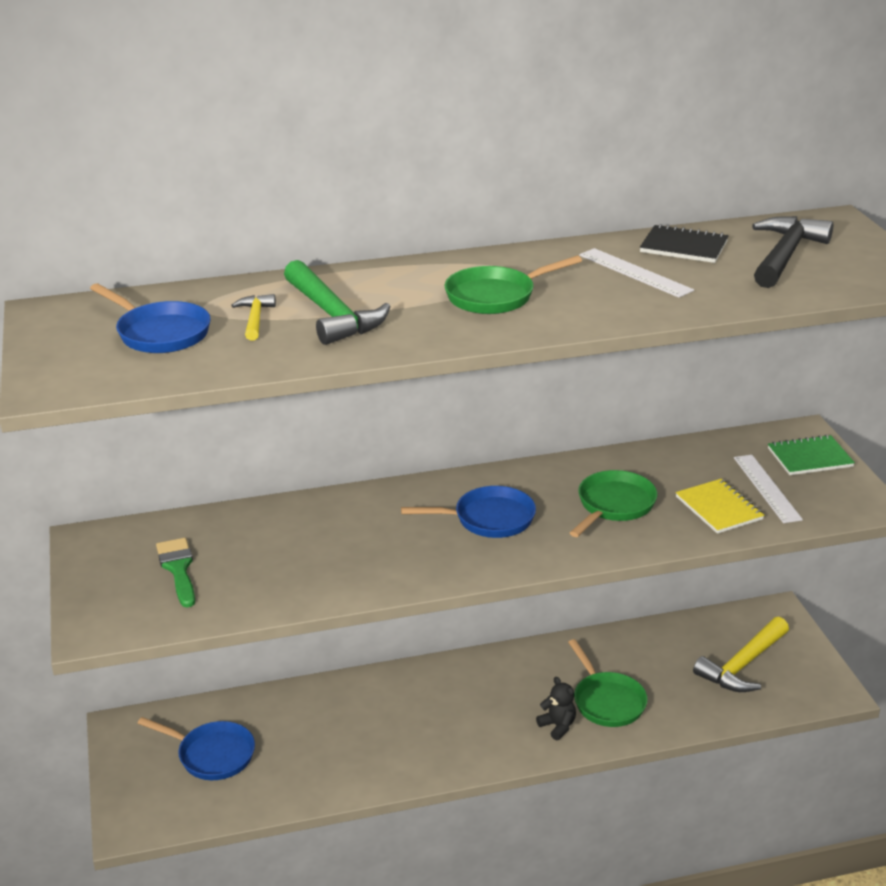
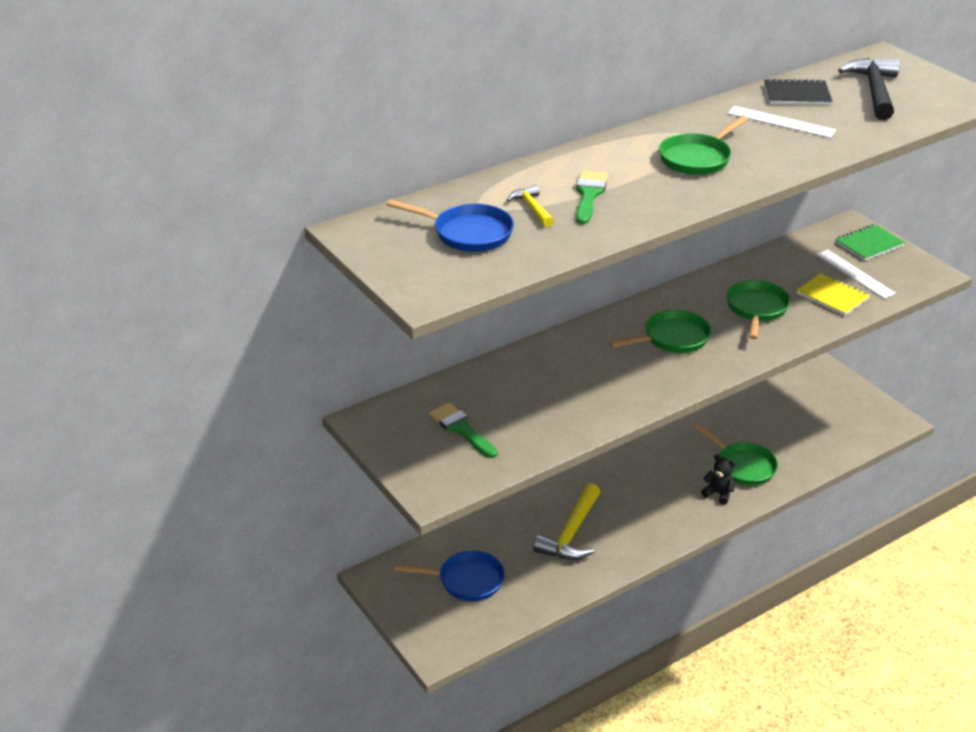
camera: 20 degrees left, 5 degrees up
(332, 315) = (589, 194): green hammer -> green brush
(489, 519) = (672, 338): blue pan -> green pan
(743, 665) = (823, 416): yellow hammer -> yellow hammer (571, 533)

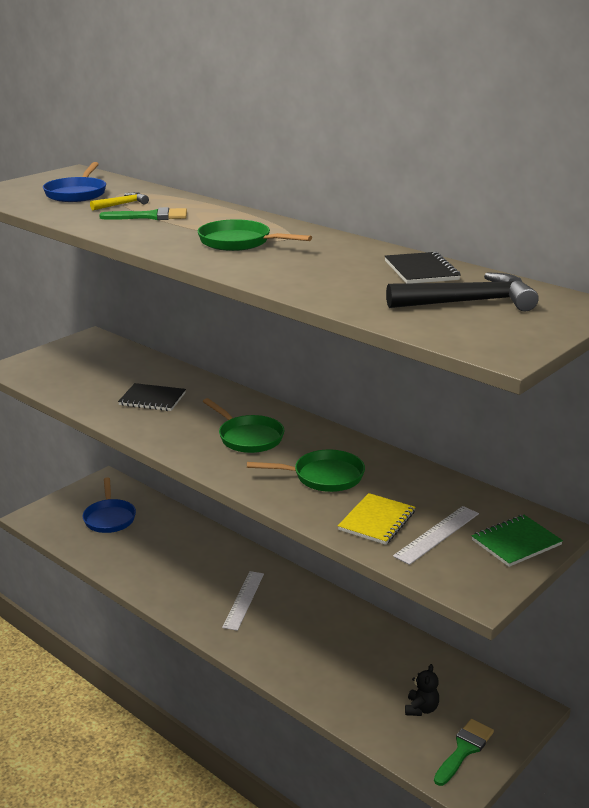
camera: 75 degrees right, 10 degrees down
(461, 429) = (88, 368): green brush -> green brush (464, 749)
(566, 388) = (152, 399): none -> black notebook
(571, 533) = (178, 560): yellow hammer -> none
(718, 493) = (262, 641): black teddy bear -> black teddy bear (421, 709)
(743, 466) = (312, 654): green pan -> none
(781, 122) = (345, 267): white ruler -> white ruler (244, 600)
(869, 244) = (516, 542): green notebook -> green notebook turned 75 degrees counterclockwise

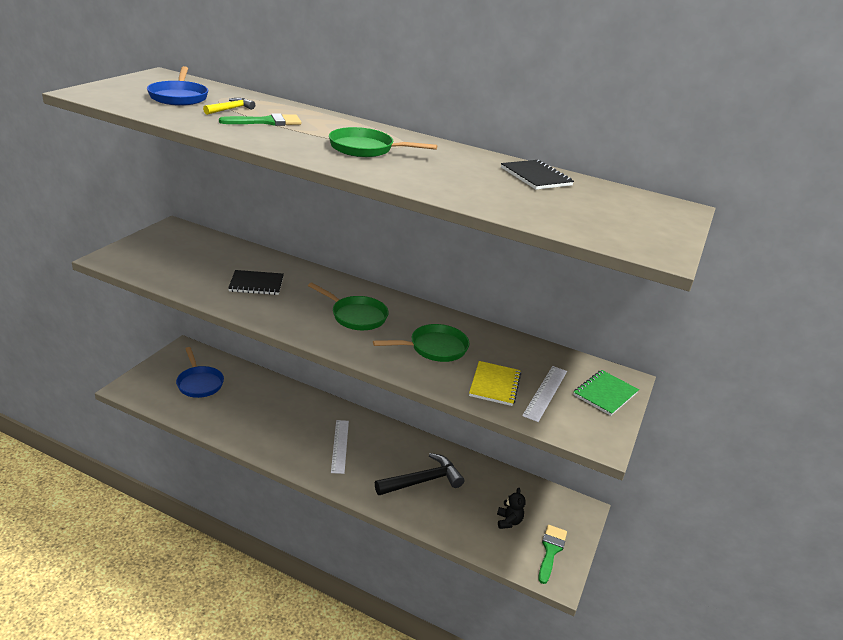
camera: 20 degrees left, 5 degrees up
(468, 302) = (596, 206): black hammer -> black hammer (423, 481)

